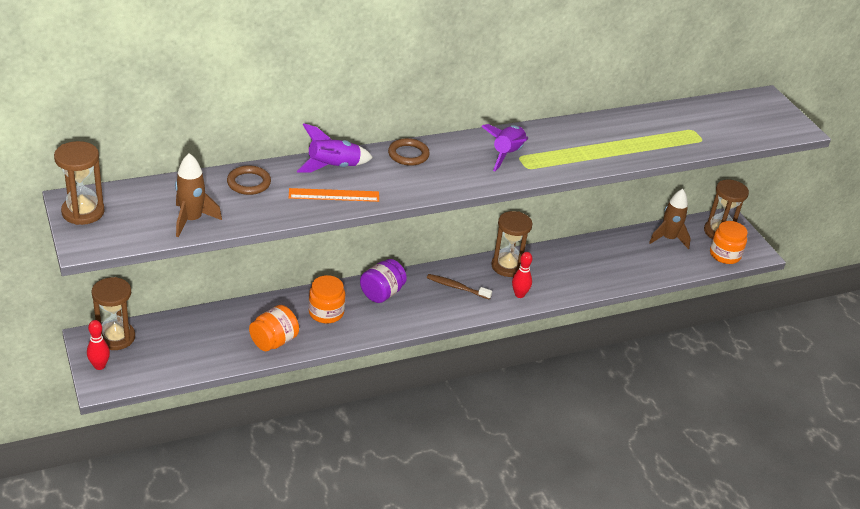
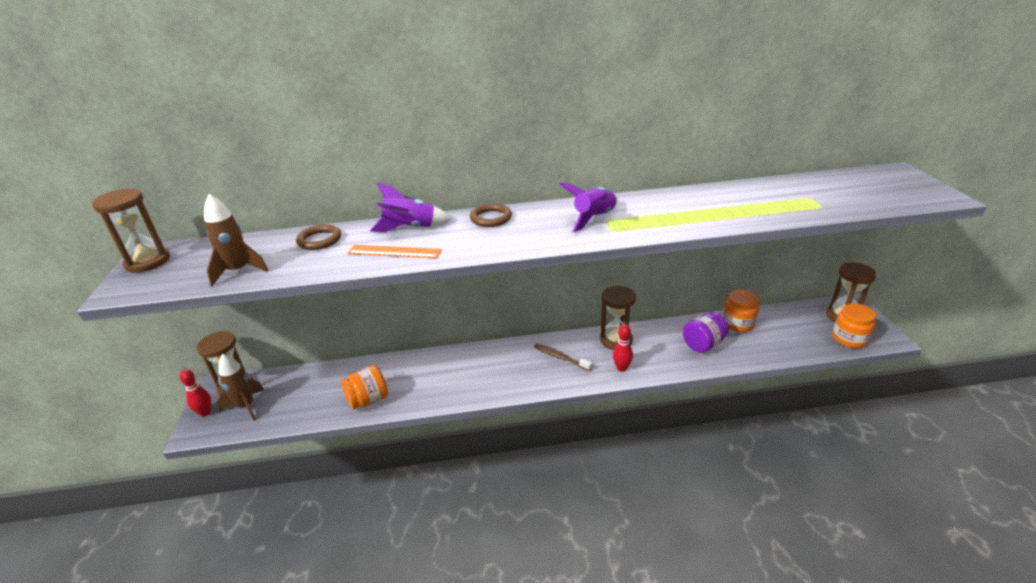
camera: 20 degrees right, 5 degrees down
(326, 312) = (428, 375): orange jar -> orange jar (738, 323)
(382, 293) = (487, 359): purple jar -> purple jar (703, 344)
(668, 239) = (787, 321): brown rocket -> brown rocket (246, 406)

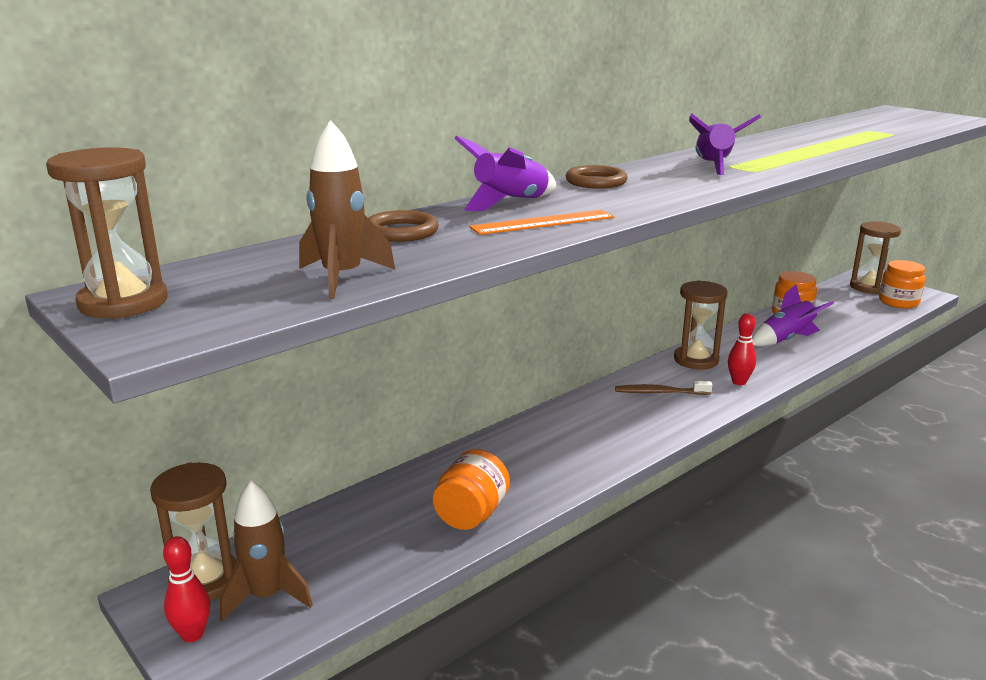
camera: 35 degrees left, 10 degrees down
(703, 344) = (786, 339): purple jar -> purple rocket

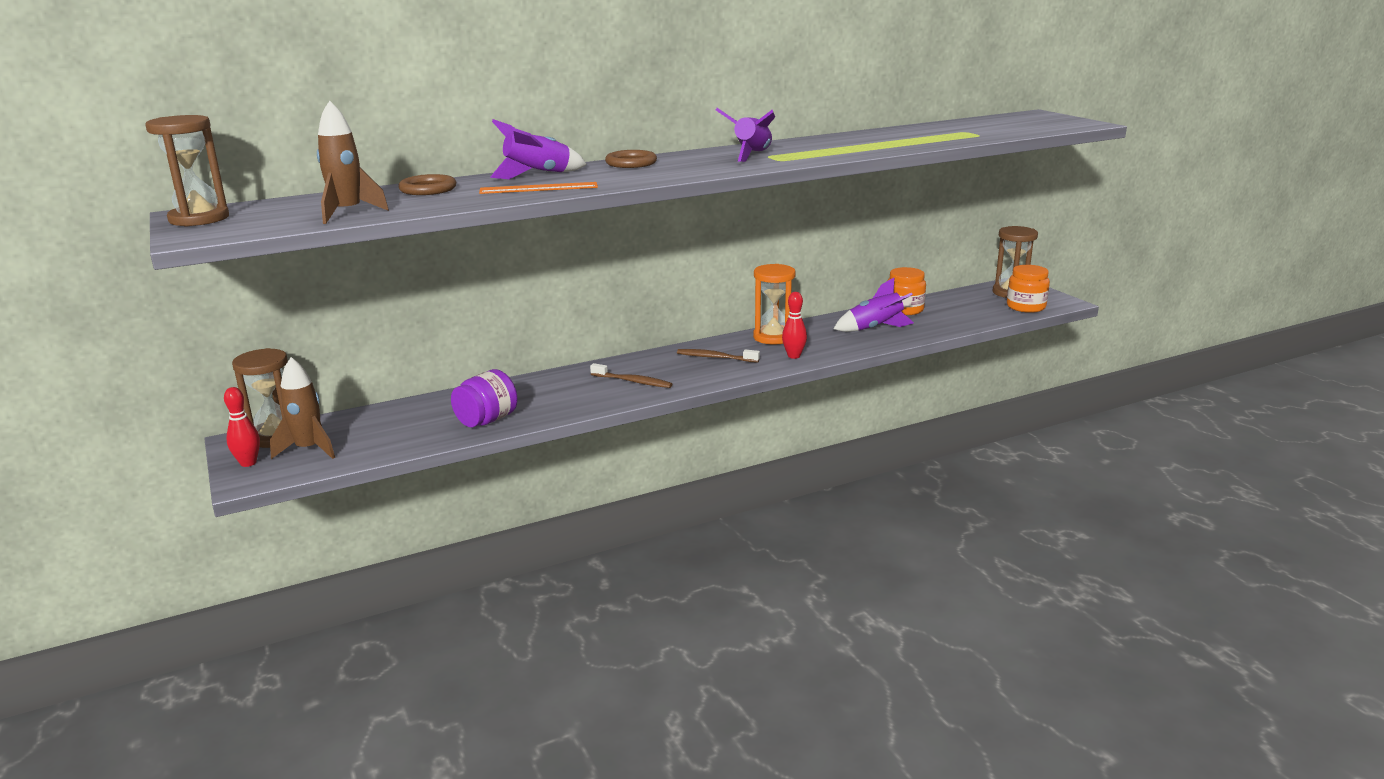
camera: 15 degrees right, 0 degrees up
(471, 514) = (487, 420): orange jar -> purple jar
(597, 435) = (632, 381): none -> brown toothbrush
(696, 360) = (773, 337): brown hourglass -> orange hourglass

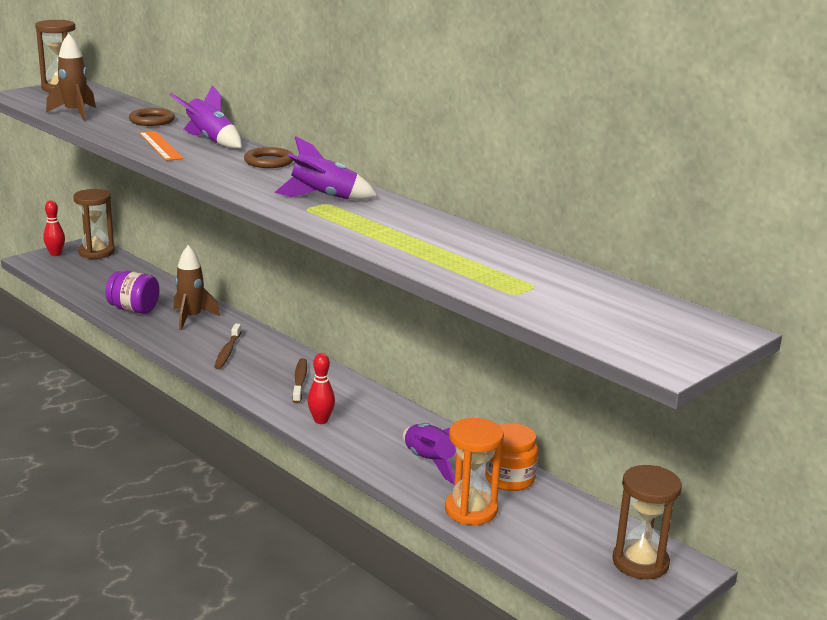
camera: 70 degrees right, 0 degrees up
(309, 449) = (77, 265): brown rocket -> brown rocket (191, 318)
(773, 337) = (370, 405): orange hourglass -> orange hourglass (471, 510)
(1026, 307) = (583, 575): orange jar -> none

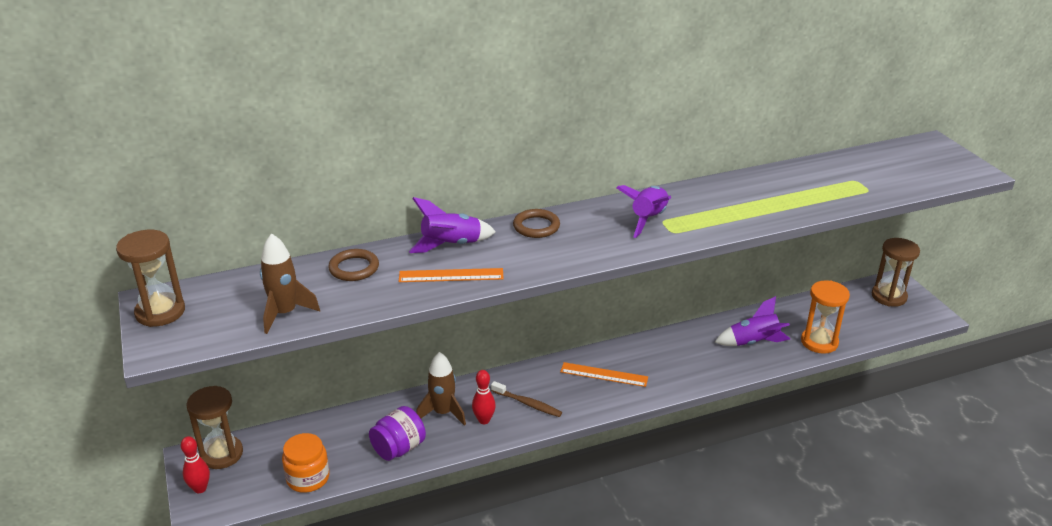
camera: 65 degrees left, 10 degrees up
(300, 381) = (604, 374): brown toothbrush -> orange ruler
(321, 420) = (674, 378): red bowling pin -> red bowling pin (484, 420)
(510, 479) = (784, 315): orange jar -> orange jar (308, 478)

